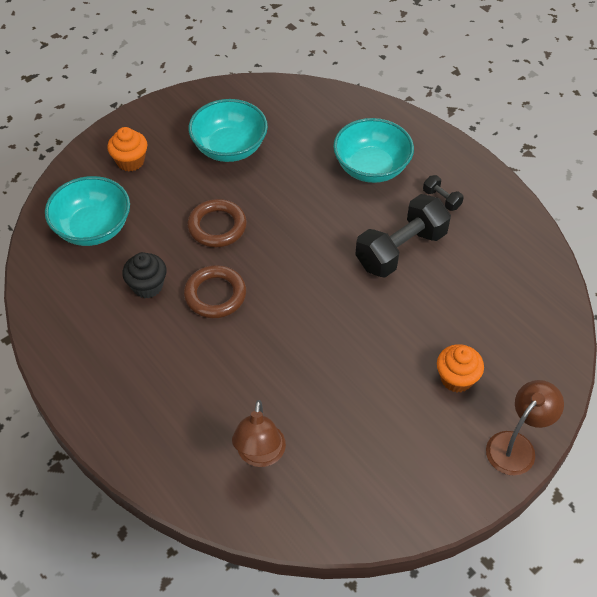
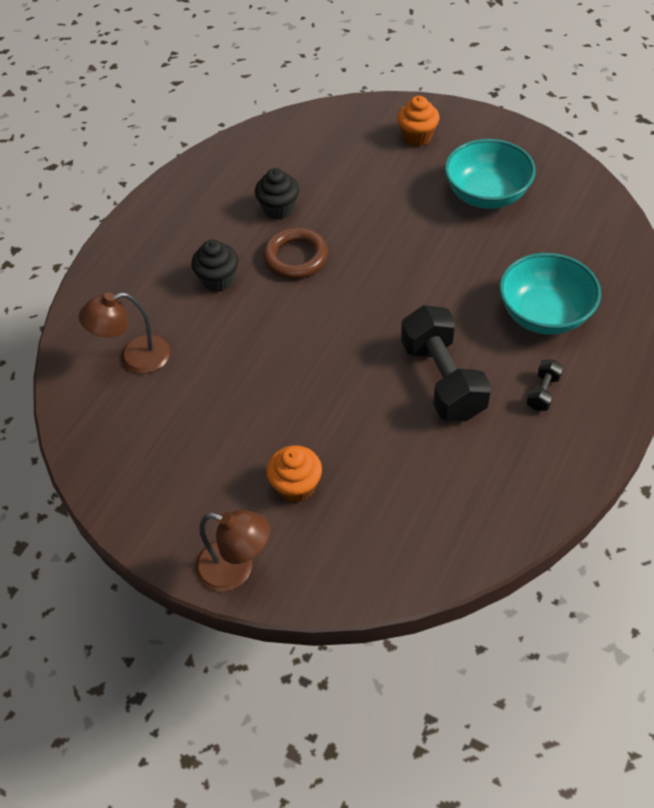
camera: 70 degrees right, 0 degrees up
(93, 228) = (322, 148): turquoise bowl -> none
(205, 360) = (218, 280): none -> black cupcake
(217, 226) = (378, 226): brown ring -> none
(401, 250) = (442, 380): black dumbbell -> black dumbbell turned 45 degrees clockwise

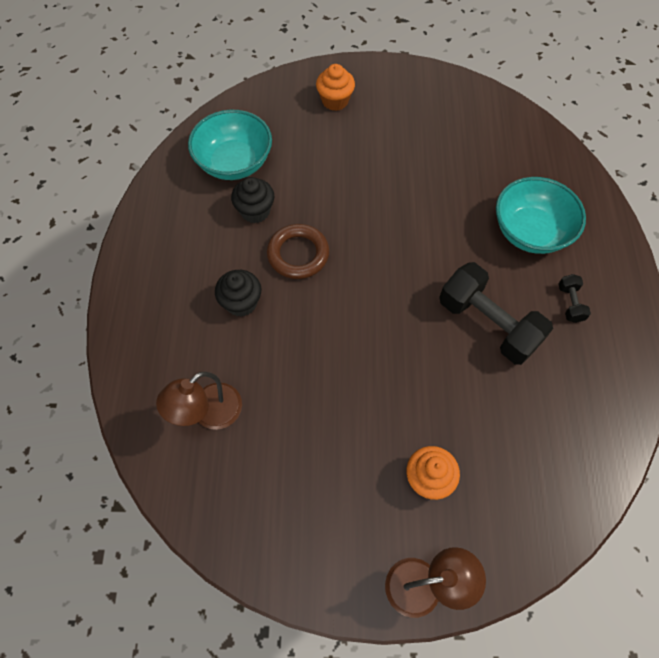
camera: 30 degrees left, 10 degrees up
(486, 194) = (423, 137): turquoise bowl -> turquoise bowl (234, 162)

